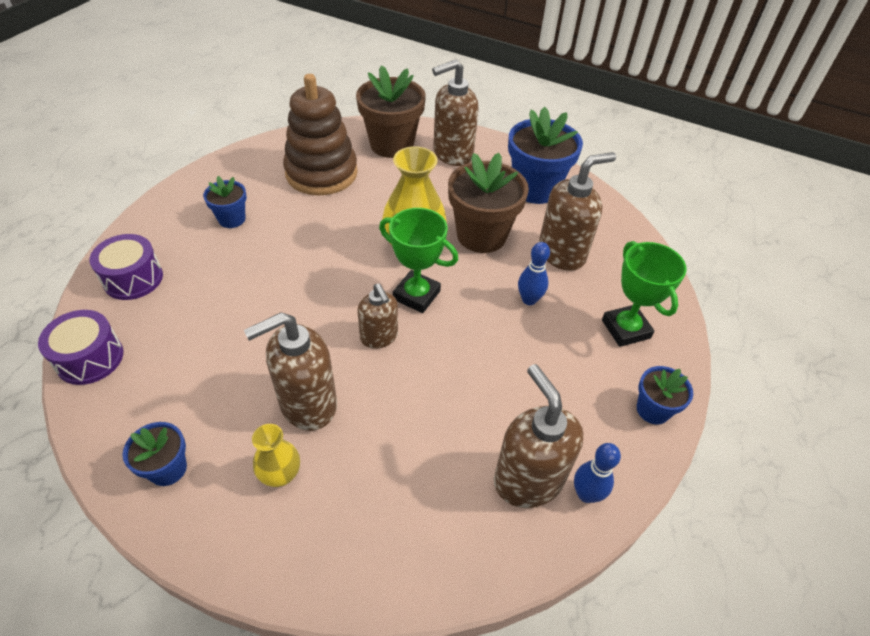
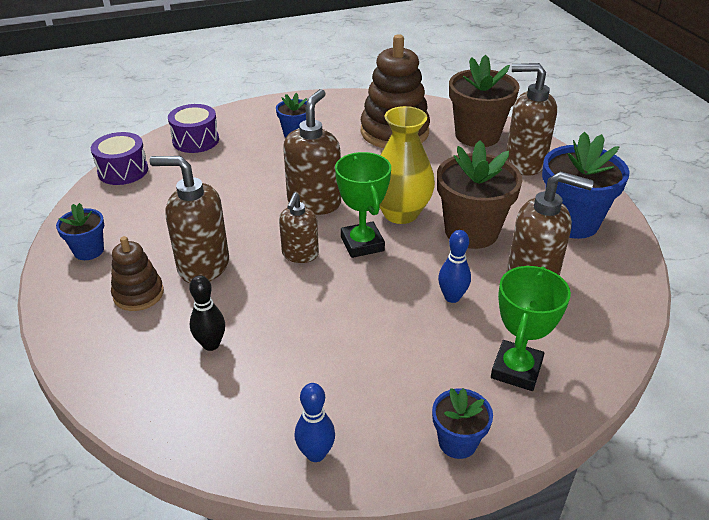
camera: 45 degrees right, 10 degrees down
(281, 474) = (138, 294): yellow vase -> brown stacking toy
(406, 471) = (211, 344): none -> black bowling pin
(528, 479) = (285, 411): brown soap dispenser -> brown soap dispenser (314, 202)

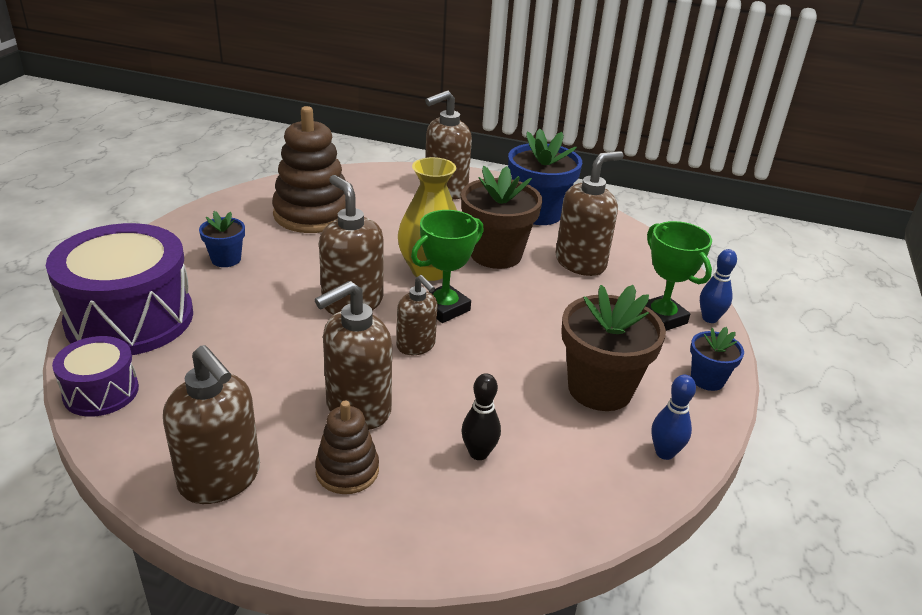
camera: 55 degrees left, 5 degrees down
(89, 251) = (220, 479): blue flower pot -> brown soap dispenser
(196, 140) = (130, 318): purple drum -> purple drum, size x1.93
(362, 244) = (444, 308): green trophy -> green trophy turned 60 degrees counterclockwise
(452, 297) = (560, 303): blue bowling pin -> blue bowling pin (709, 318)
(477, 135) = (380, 186): brown flower pot -> brown flower pot (600, 389)

